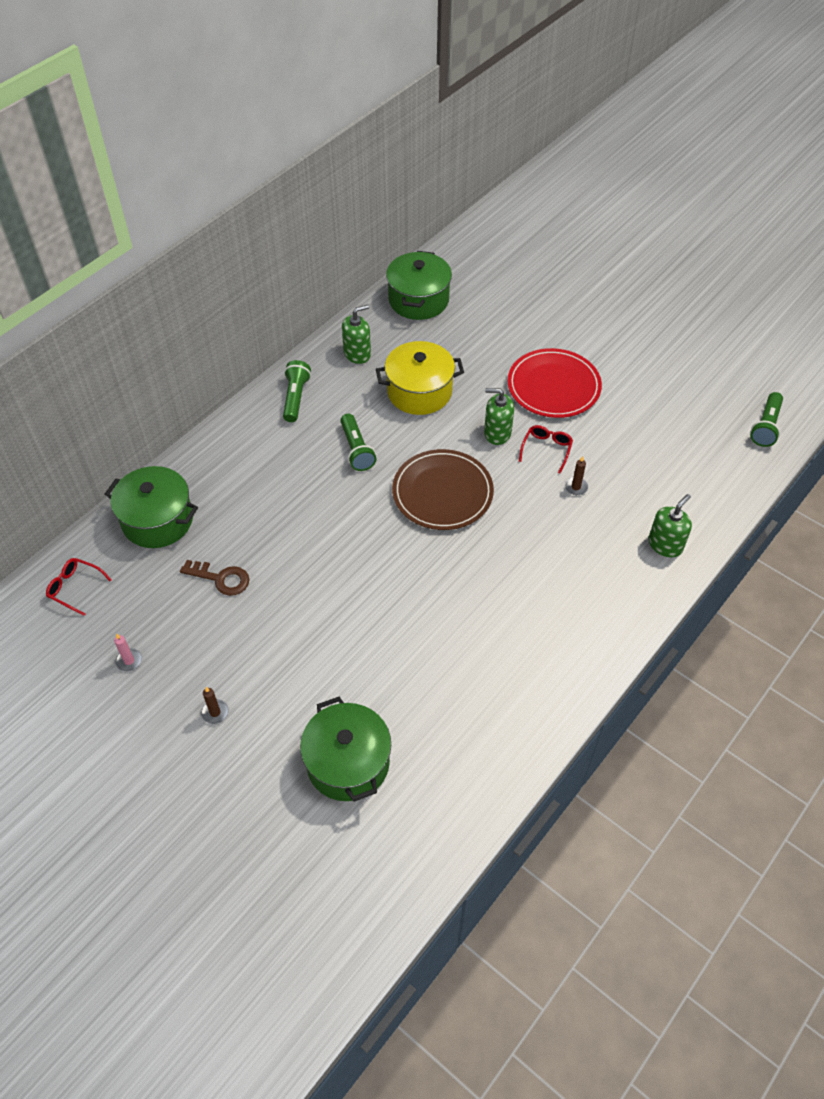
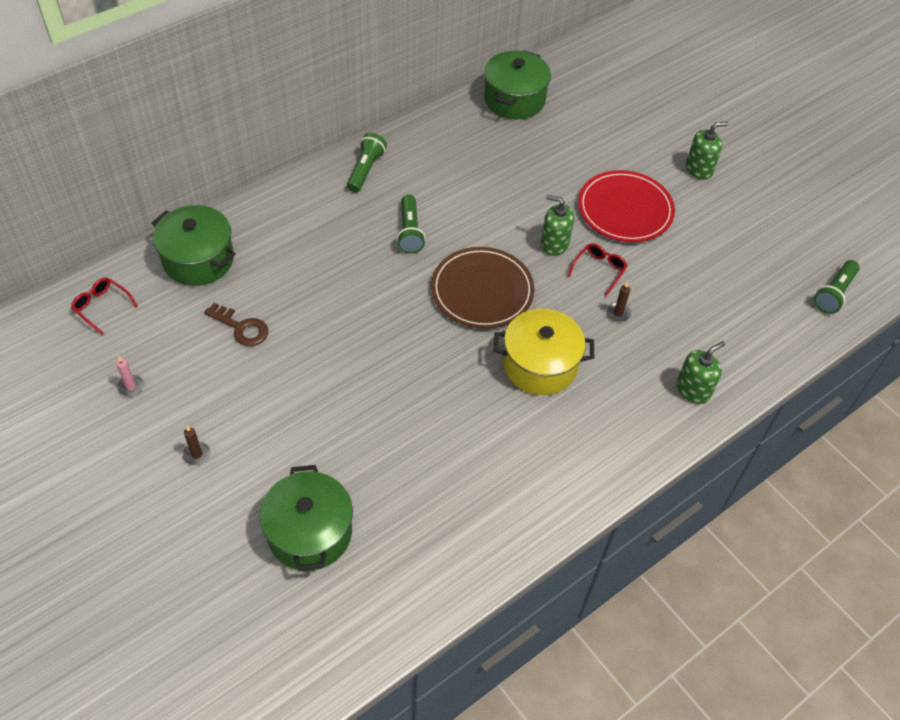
camera: 10 degrees right, 0 degrees up
(357, 353) = (438, 139): green soap dispenser -> green soap dispenser (699, 169)
(419, 392) = (488, 188): yellow pot -> yellow pot (540, 365)

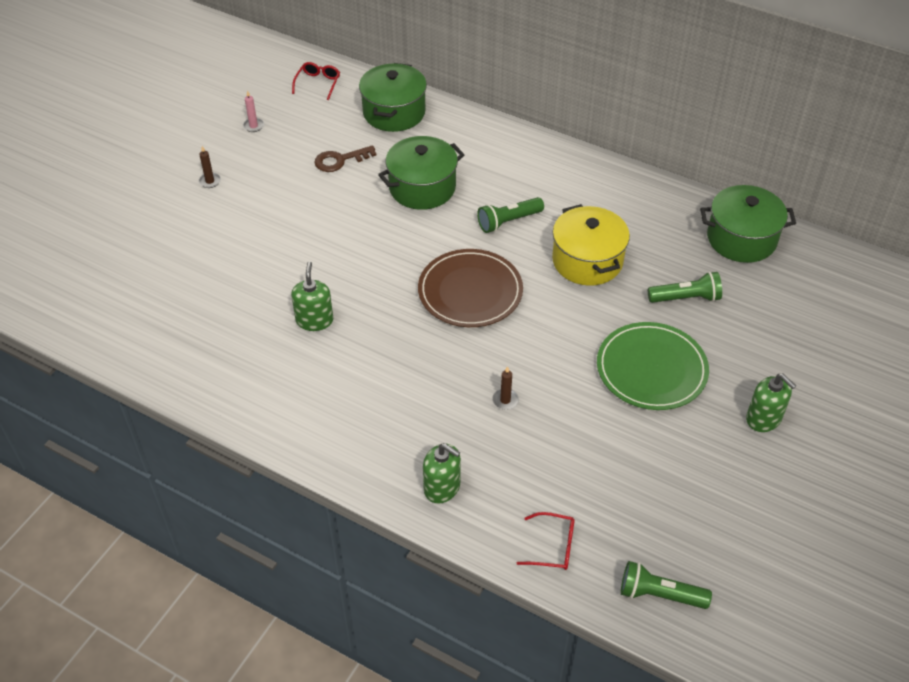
camera: 70 degrees right, 5 degrees down
(241, 328) = (340, 160): brown key -> brown key turned 60 degrees clockwise
(309, 532) = (166, 266): green pot -> green pot (422, 187)
(365, 170) = (562, 169): green flashlight -> green flashlight (686, 298)
(540, 365) = (406, 358): yellow pot -> yellow pot (587, 261)
(554, 244) = (564, 326): green soap dispenser -> green soap dispenser (314, 320)
(599, 270) = (552, 370): red glasses -> red glasses (553, 547)
(625, 209) = (651, 369): red plate -> green plate

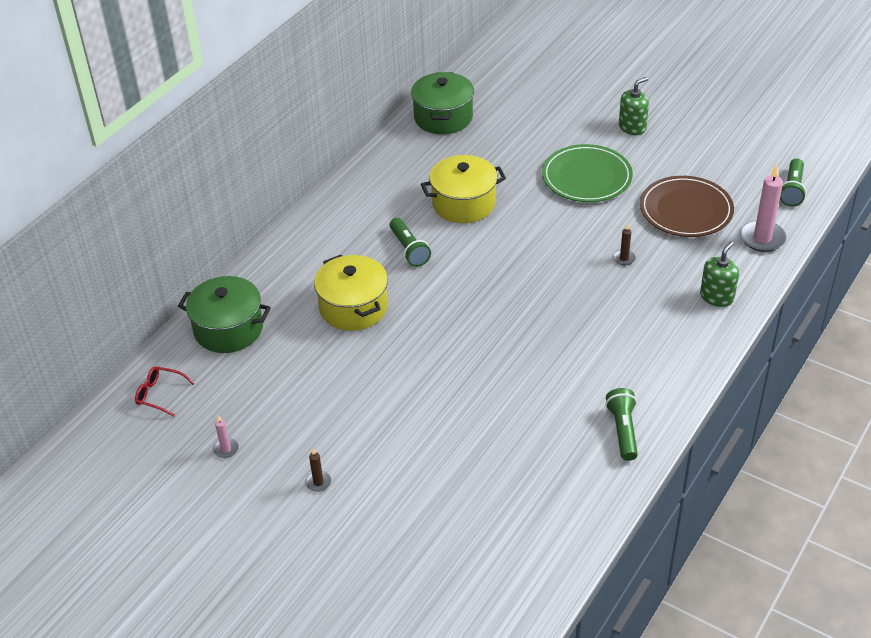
camera: 85 degrees left, 5 degrees down
(314, 320) = (534, 383): green soap dispenser -> none
(340, 160) = (301, 371): brown key -> none
(422, 187) = (353, 307): green pot -> yellow pot
(470, 291) = (498, 276): brown plate -> brown plate (686, 210)
(553, 547) = (762, 238): red glasses -> pink candle
(686, 298) = (509, 153): green flashlight -> green flashlight (622, 430)

